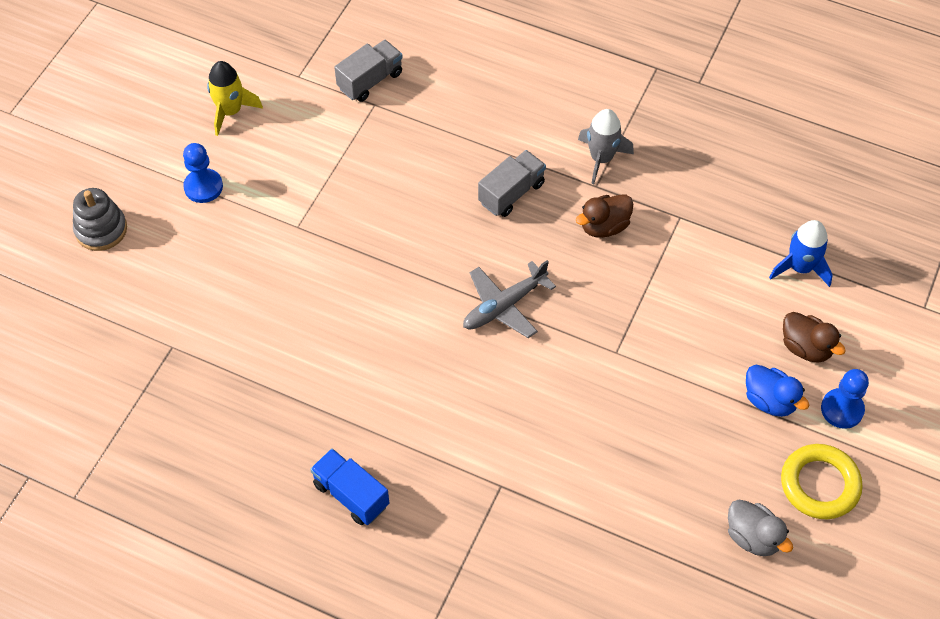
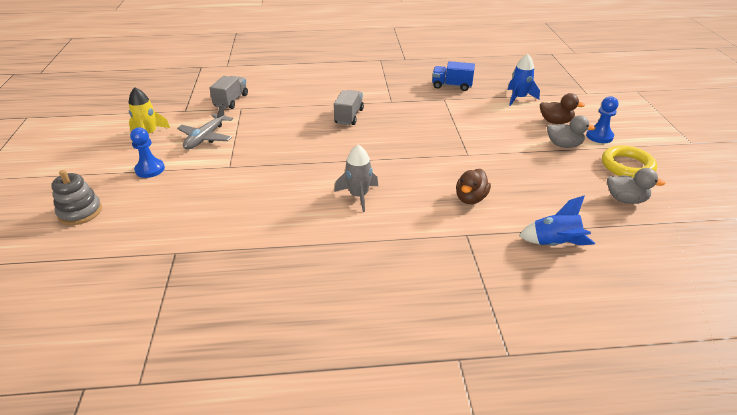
camera: 30 degrees left, 20 degrees down
(351, 495) = (373, 281): blue truck -> blue truck (451, 86)
(504, 305) = (387, 157): grey plane -> grey plane (206, 137)
(593, 553) = (555, 243): none -> blue rocket
(601, 158) = (384, 92): grey rocket -> grey rocket (358, 196)
(604, 226) = (410, 113): brown duck -> brown duck (470, 198)
(769, 401) = (564, 145): blue duck -> grey duck

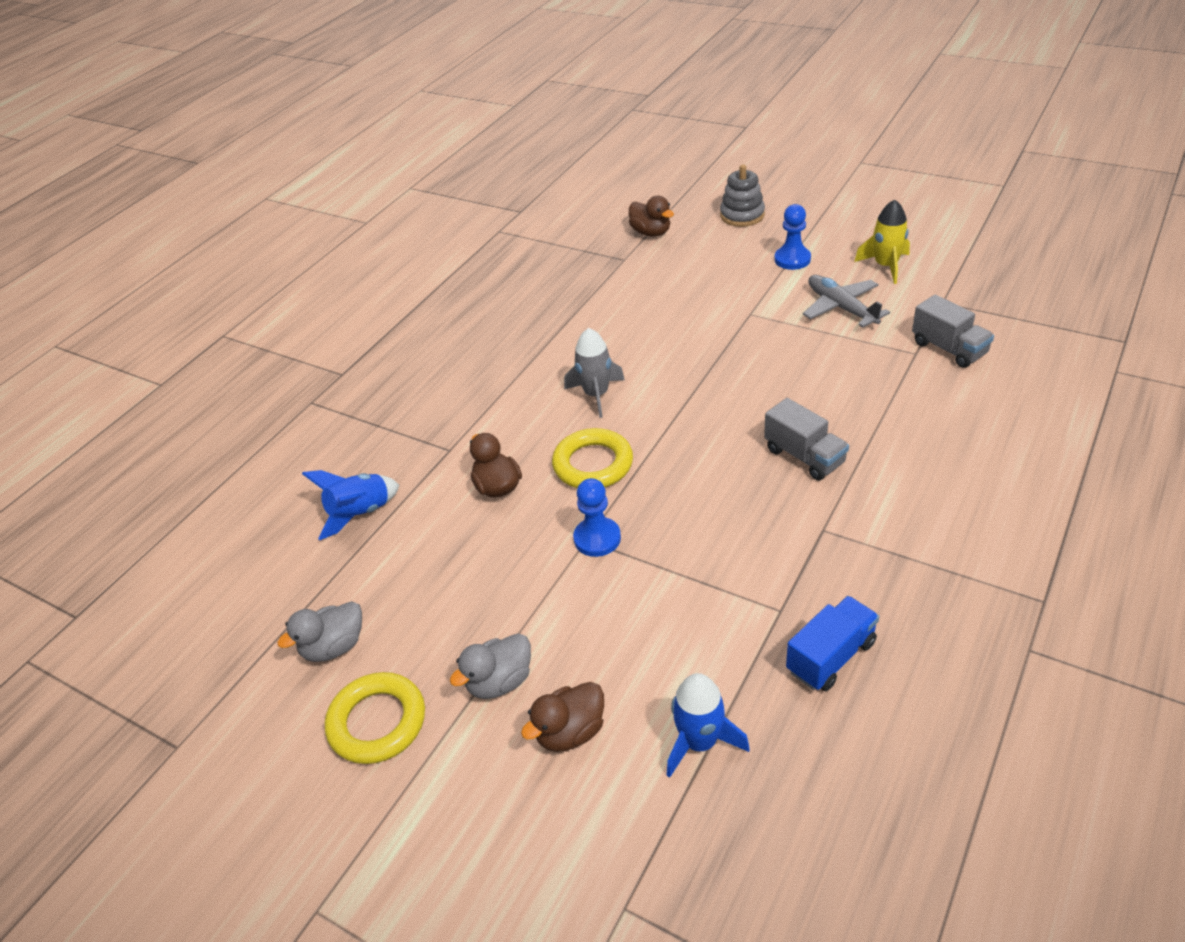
camera: 130 degrees right, 5 degrees up
(121, 254) = (651, 232): none -> brown duck
(417, 173) = (593, 464): none -> yellow ring
(599, 136) = (473, 763): blue pawn -> blue pawn (597, 538)

